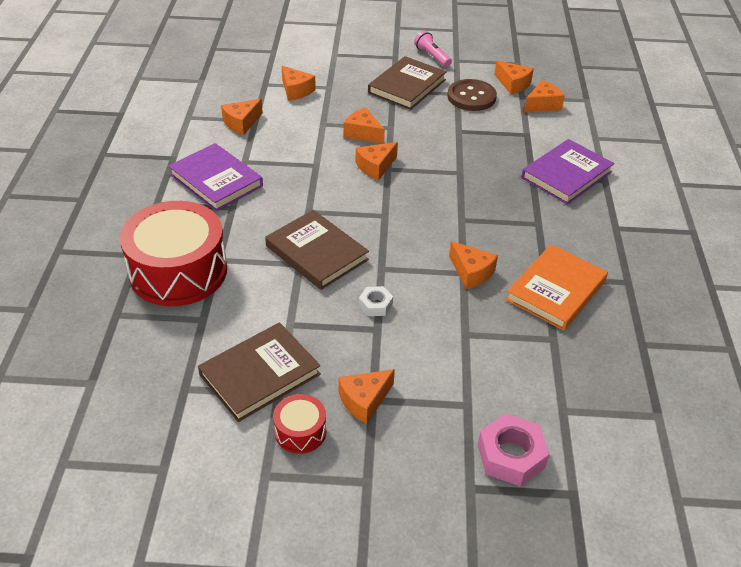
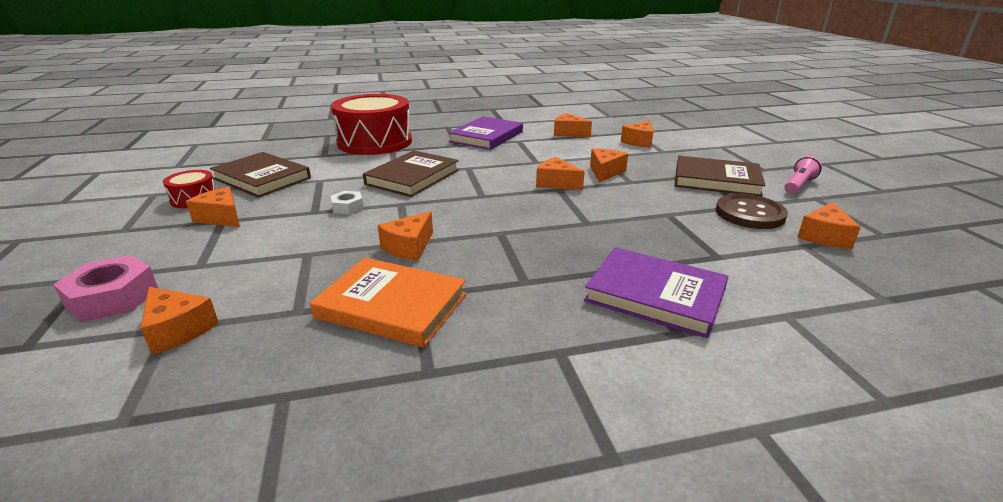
camera: 75 degrees right, 15 degrees down
(542, 105) = (808, 262): orange cheese -> orange cheese (178, 330)

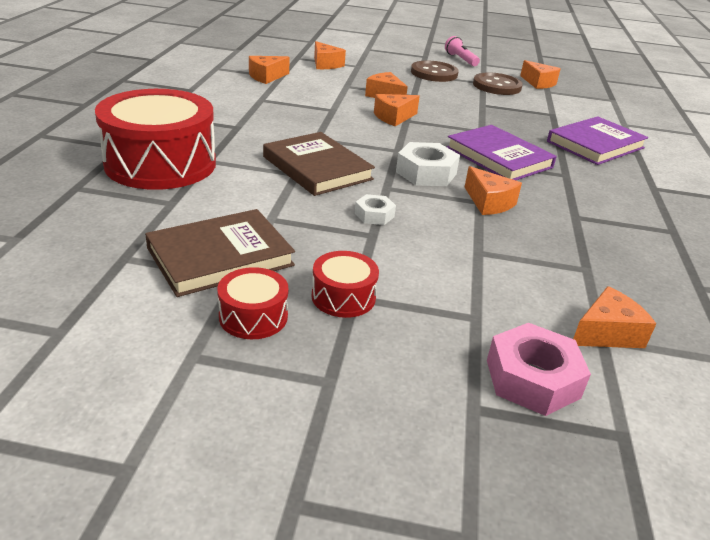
camera: 70 degrees left, 5 degrees up
(221, 217) = (343, 297): orange cheese -> red drum
(392, 305) = (587, 228): orange book -> none
(446, 213) = (426, 173): none -> white nut
(486, 137) = (227, 108): purple book -> purple book (498, 157)
(716, 180) = (434, 73): brown book -> brown button

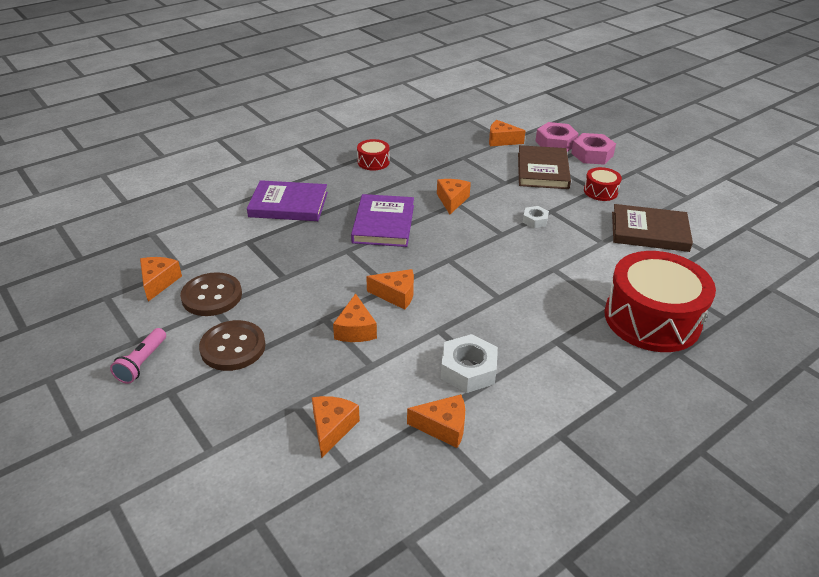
camera: 135 degrees left, 5 degrees up
(253, 316) = (651, 200): red drum -> red drum (373, 162)
(317, 168) = (532, 267): brown book -> brown book (542, 170)
(426, 173) = (458, 233): white nut -> white nut (468, 370)
(442, 383) = (592, 154): none -> pink nut

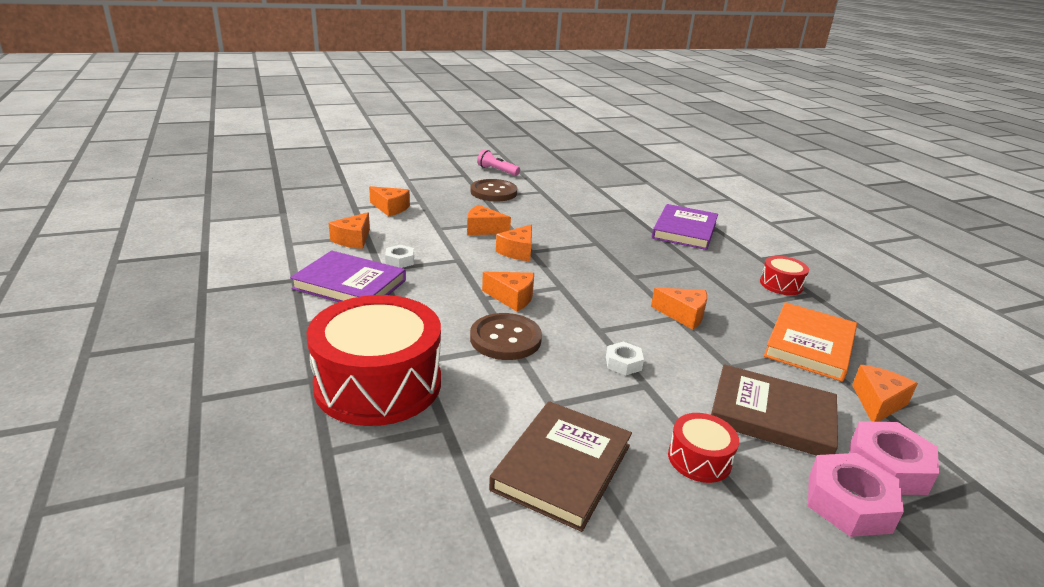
camera: 105 degrees right, 10 degrees down
(158, 282) = (581, 180): orange cheese -> orange cheese (512, 298)
(212, 296) = (555, 192): brown button -> brown button (505, 339)
(383, 224) = (639, 267): purple book -> purple book (350, 284)
(455, 156) = (809, 345): none -> orange book
(468, 370) = (400, 261): white nut -> white nut, size x0.57

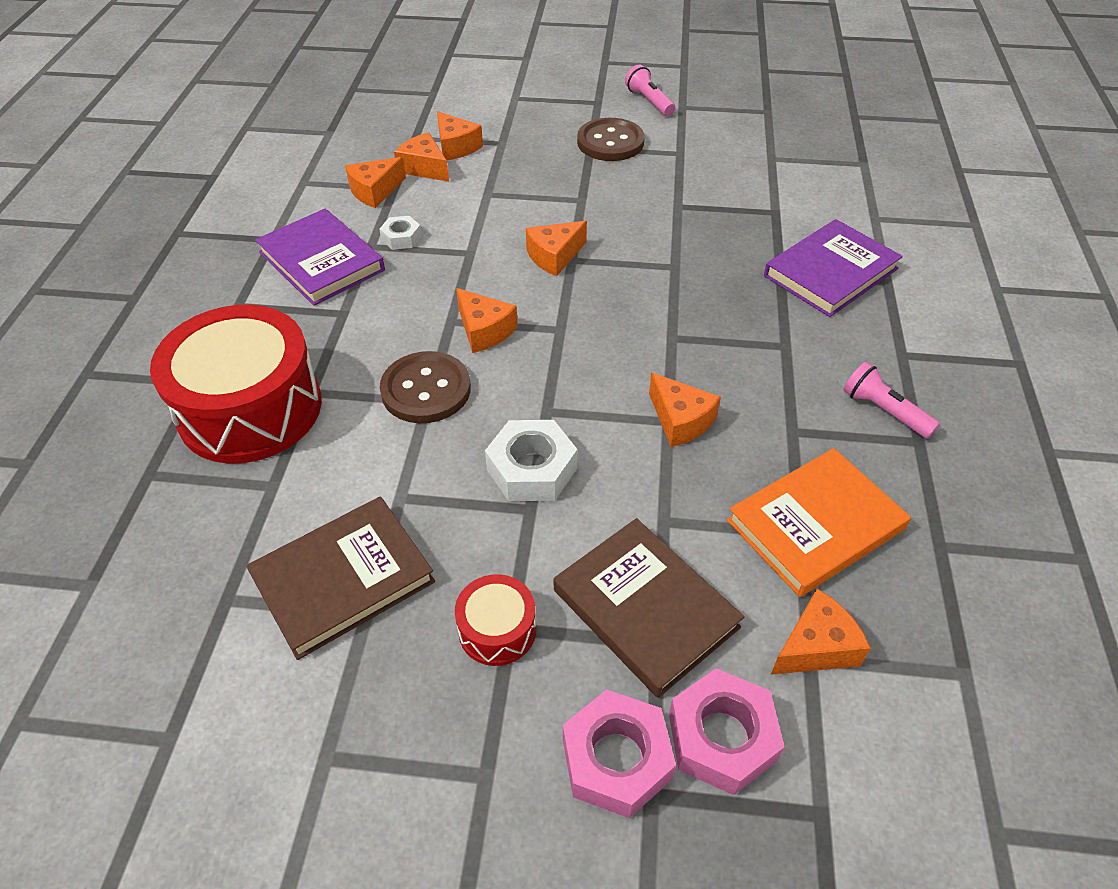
camera: 30 degrees right, 20 degrees up
(483, 229) = (541, 208): orange cheese -> orange cheese (424, 168)
(623, 363) = (531, 469): white nut -> white nut, size x1.76
(781, 284) = (884, 411): red drum -> pink flashlight

